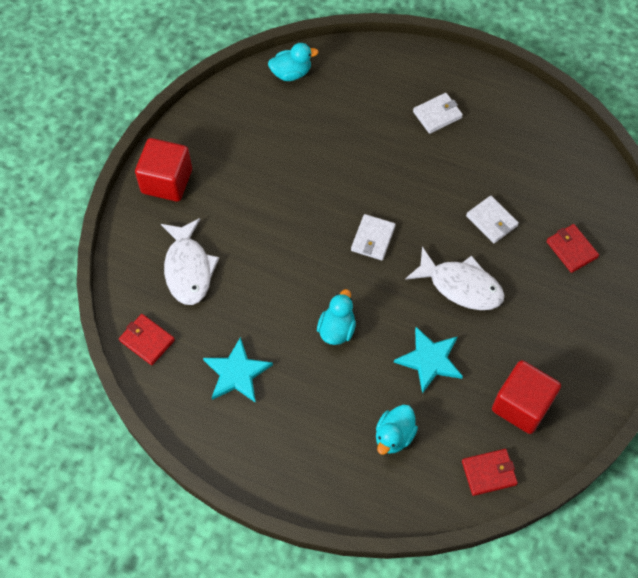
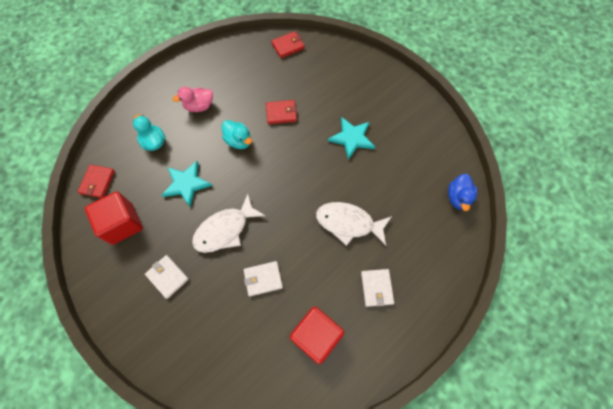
camera: 115 degrees right, 5 degrees up
(167, 181) = (393, 89): red cube -> red cube (316, 336)
(188, 268) = (324, 80): white fish -> white fish (348, 223)
(237, 373) = (242, 80): turquoise star -> turquoise star (352, 138)
(291, 73) = (458, 197): turquoise duck -> blue duck
(309, 408) = (199, 106): none -> pink duck
(373, 238) = (291, 190): white wallet -> white wallet (167, 277)
(571, 249) = (208, 327): red wallet -> red wallet (281, 113)

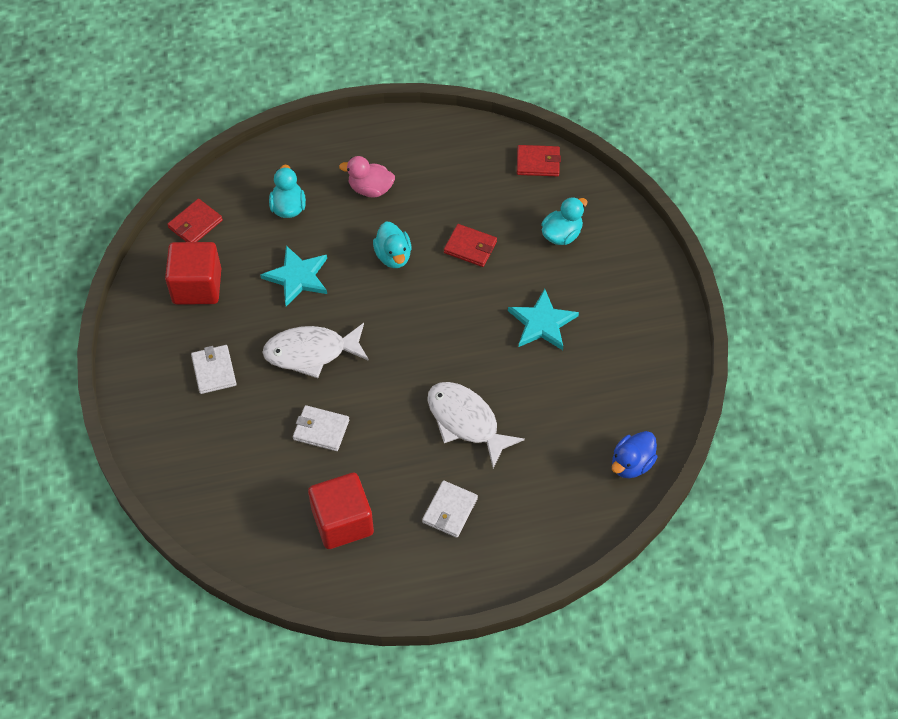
camera: 30 degrees right, 10 degrees down
(328, 81) = (562, 235): none -> turquoise duck

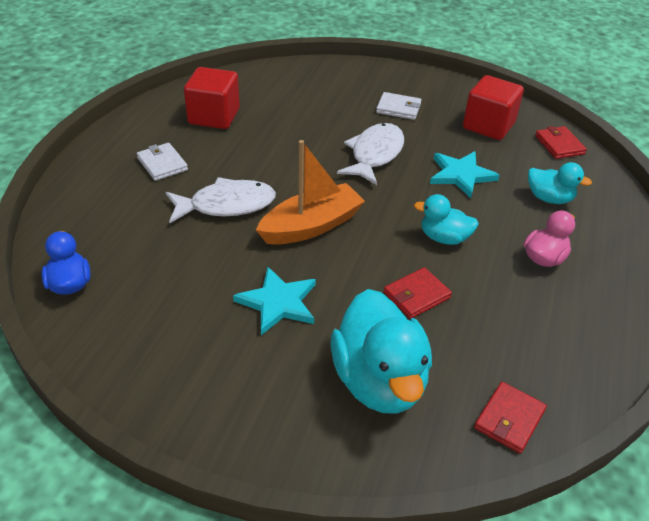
camera: 120 degrees right, 15 degrees down
(321, 430) = (298, 134): white wallet -> none
(446, 347) = (311, 226): none -> orange boat
(562, 235) = (379, 381): turquoise duck -> turquoise duck, size x1.88

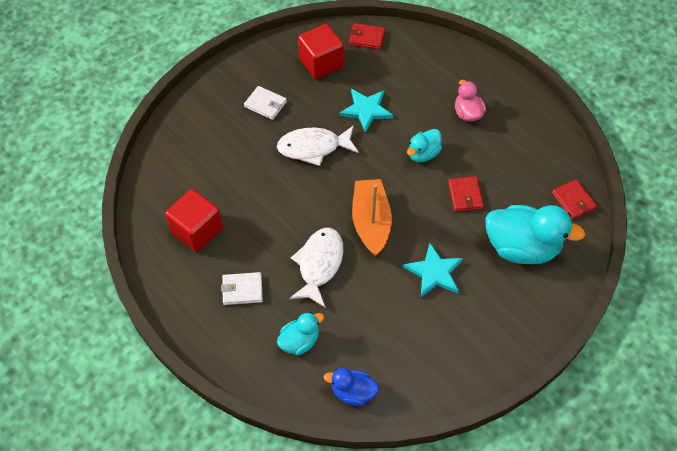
camera: 60 degrees left, 15 degrees up
(374, 154) = (313, 147): white fish -> white fish turned 60 degrees counterclockwise
(398, 108) = (265, 104): white wallet -> white wallet turned 75 degrees clockwise
(549, 198) = (417, 77): turquoise duck -> turquoise duck (299, 341)

